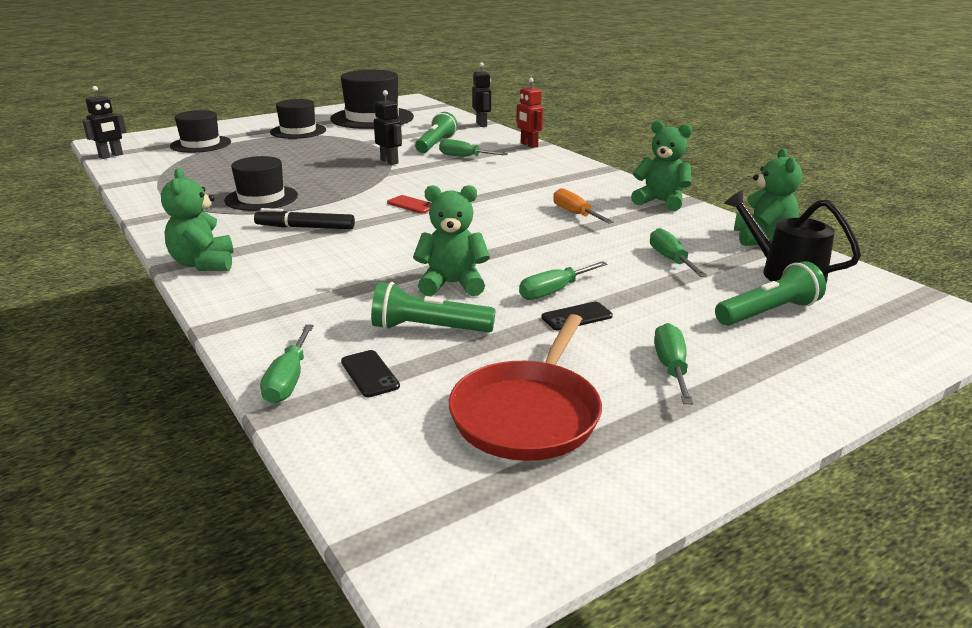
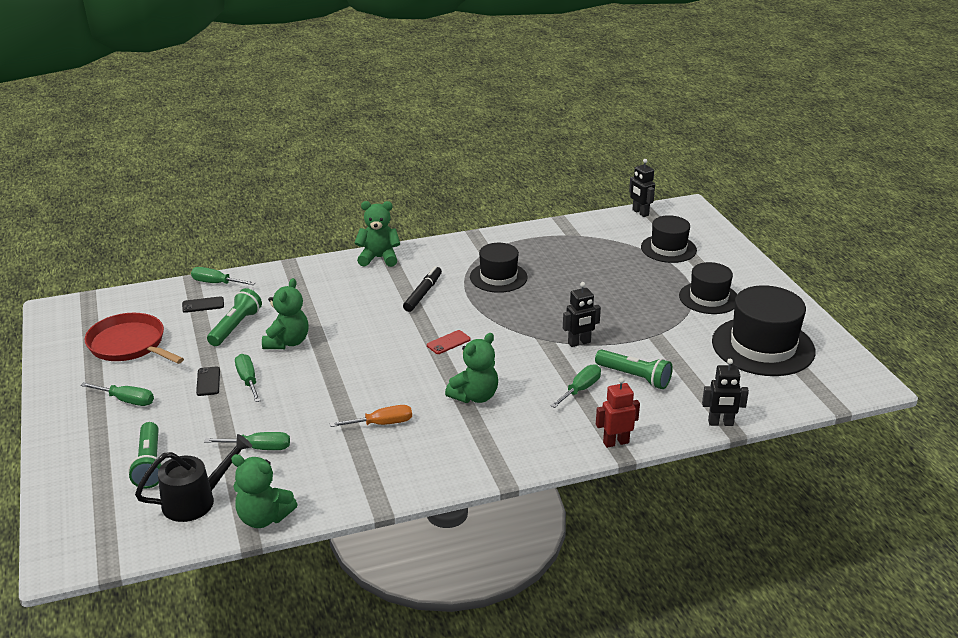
camera: 105 degrees right, 5 degrees up
(661, 202) = (385, 485): green teddy bear -> green teddy bear (474, 396)

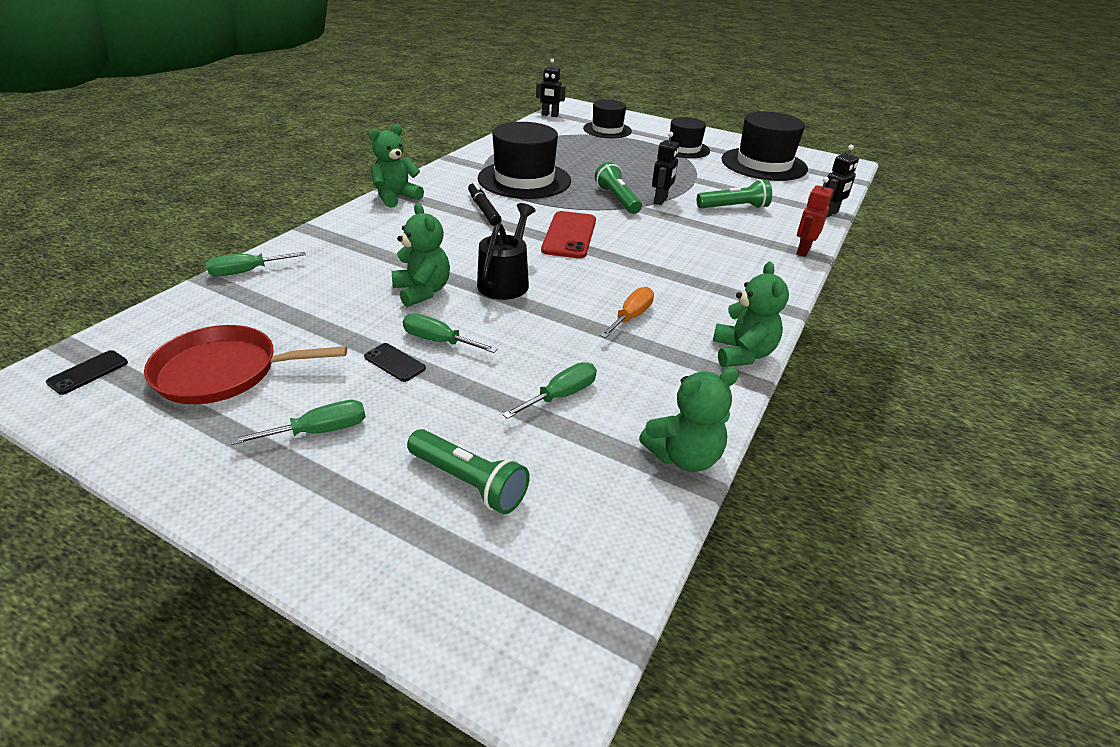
camera: 45 degrees left, 5 degrees up
(196, 500) = (589, 485): black watering can -> black watering can (506, 281)
(203, 305) = (263, 296): black phone -> black phone (88, 372)
(235, 327) = (339, 301): green flashlight -> green flashlight (617, 199)
(448, 342) = (569, 235): red phone -> red phone, size x1.95
(474, 396) = (660, 263): green teddy bear -> green teddy bear (742, 354)
(498, 277) = (524, 180): black hat -> black hat, size x1.60
(580, 389) = (718, 228): green screwdriver -> none

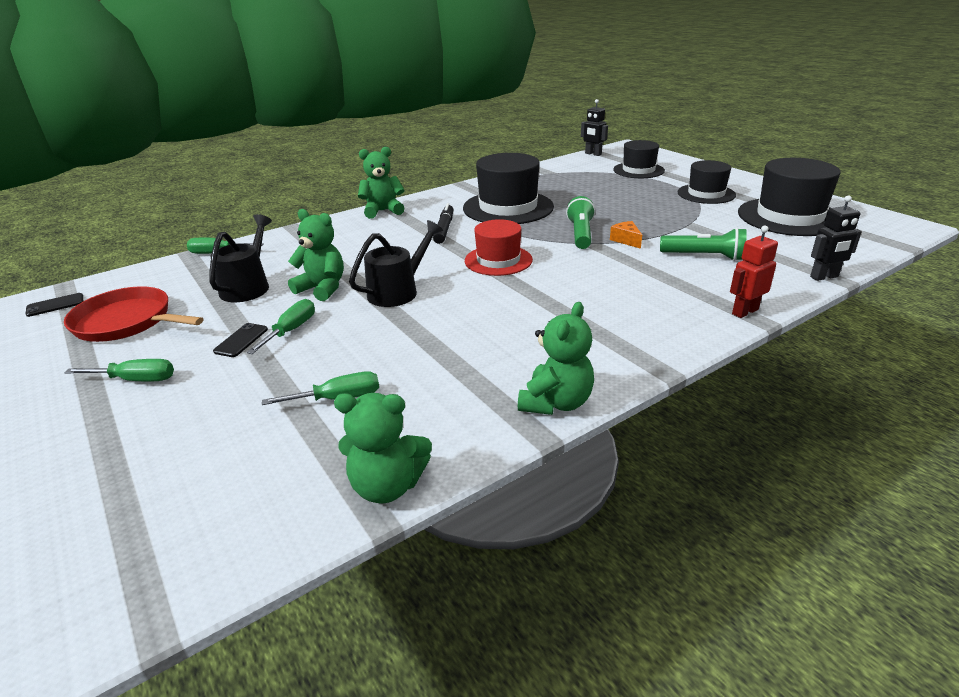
camera: 30 degrees right, 5 degrees down
(333, 304) = (248, 286): none -> black watering can
(394, 363) = (241, 340): black phone -> black phone turned 45 degrees clockwise
(422, 291) = (322, 288): green teddy bear -> green teddy bear turned 60 degrees counterclockwise
(438, 341) = (291, 330): green screwdriver -> green screwdriver turned 60 degrees clockwise
(469, 482) = (189, 450): green flashlight -> none
(569, 235) = (498, 260): red phone -> red hat
(631, 317) = (478, 343): orange screwdriver -> none
(661, 200) = (626, 240): black robot -> orange cheese

